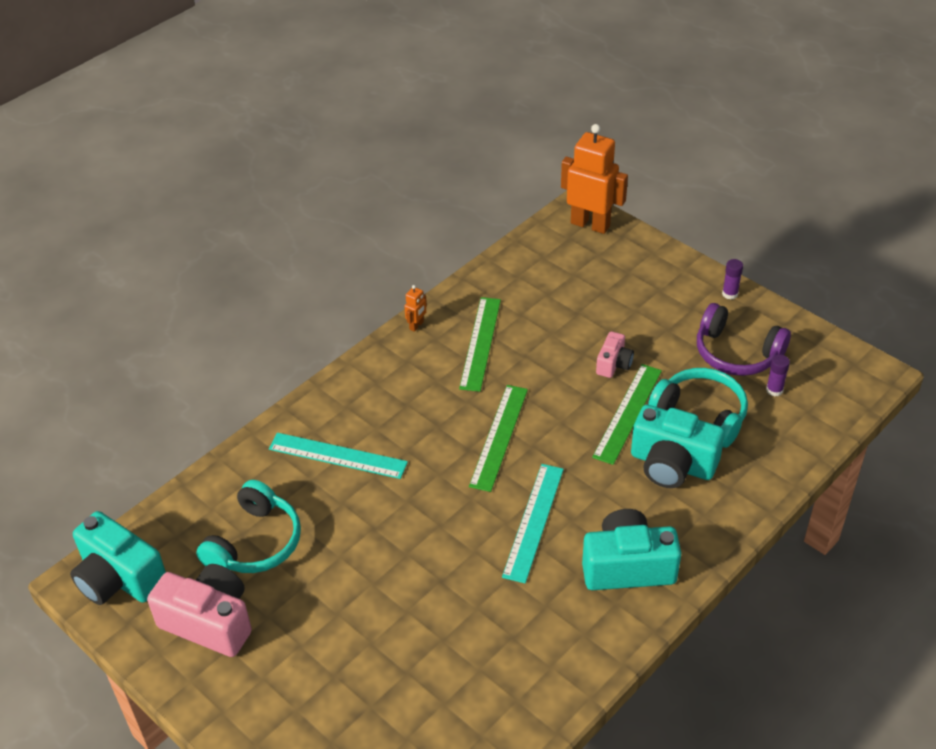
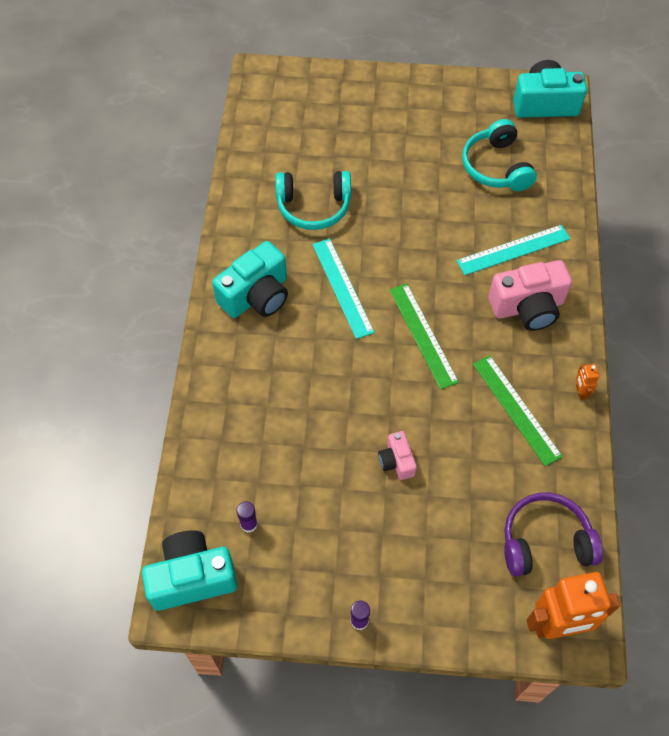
camera: 140 degrees right, 15 degrees up
(209, 622) = (468, 114): pink camera -> pink camera (528, 307)
(628, 413) = (348, 419): green ruler -> none
(672, 464) = (282, 394): turquoise camera -> turquoise camera (192, 577)
(701, 414) = (292, 456): turquoise headphones -> turquoise headphones (313, 207)
(736, 353) = (305, 545): purple headphones -> purple headphones (545, 541)

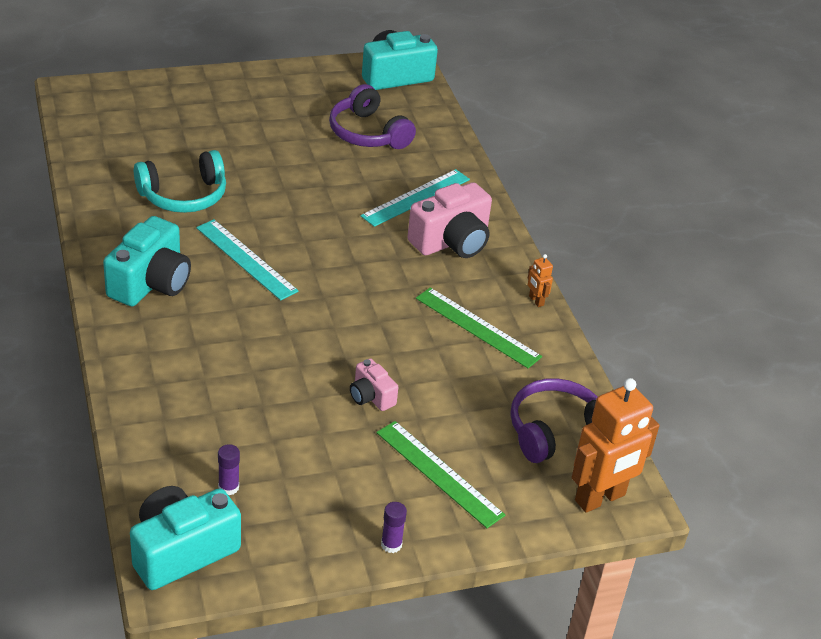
camera: 25 degrees left, 20 degrees down
(422, 335) = (352, 284): green ruler -> green ruler (439, 473)
(496, 167) = (368, 133): turquoise headphones -> purple headphones

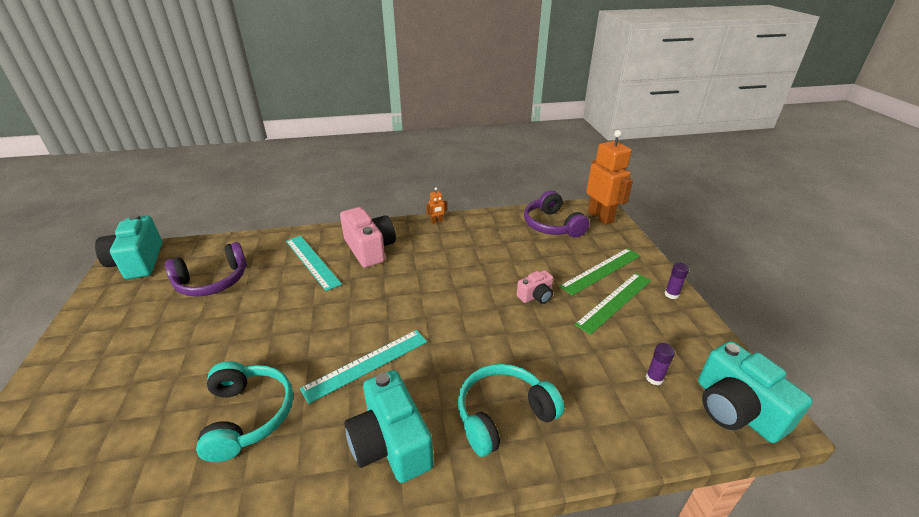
camera: 80 degrees left, 5 degrees down
(151, 283) = (391, 443): turquoise camera -> turquoise camera turned 150 degrees counterclockwise
(179, 357) = (503, 415): none -> turquoise headphones
(477, 327) = (462, 245): green ruler -> green ruler (614, 302)

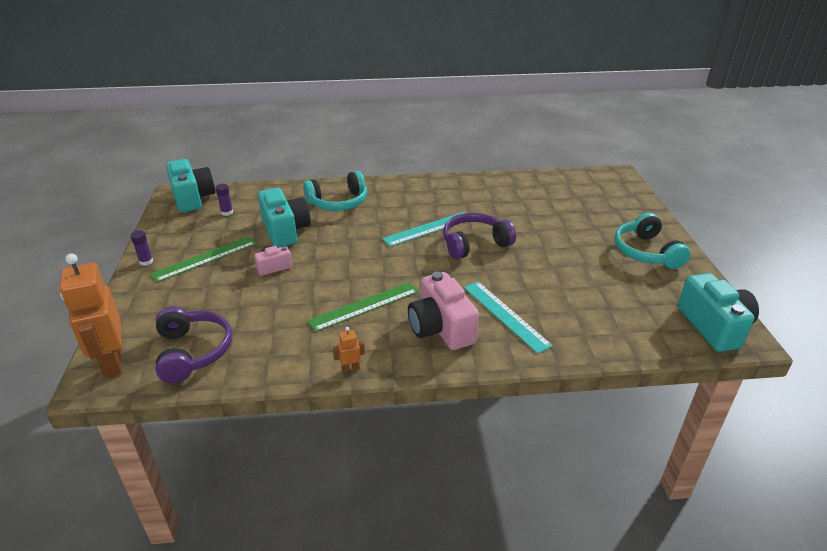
camera: 175 degrees left, 0 degrees up
(213, 281) = (602, 298): purple headphones -> purple headphones (474, 244)
(248, 416) = (500, 209): turquoise headphones -> turquoise headphones (646, 252)
(391, 443) = (409, 196): turquoise camera -> turquoise camera (285, 230)
(601, 271) = (188, 287): green ruler -> green ruler (364, 306)

